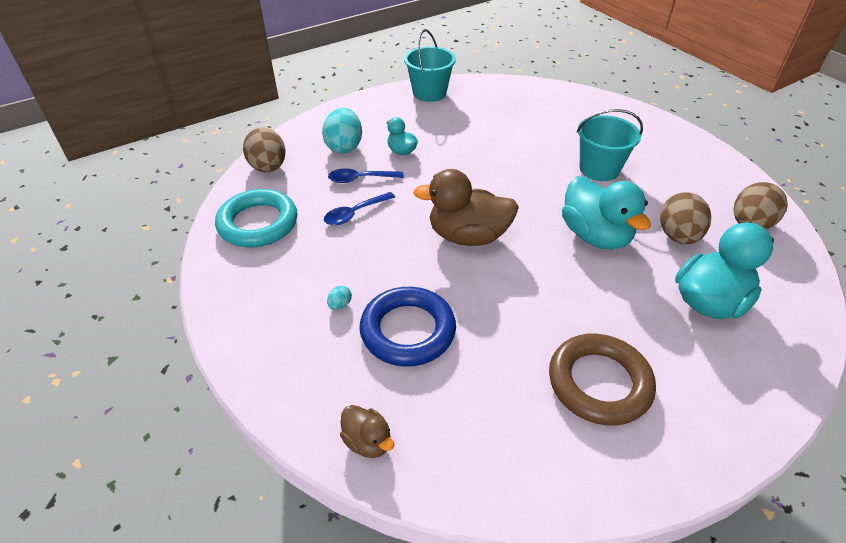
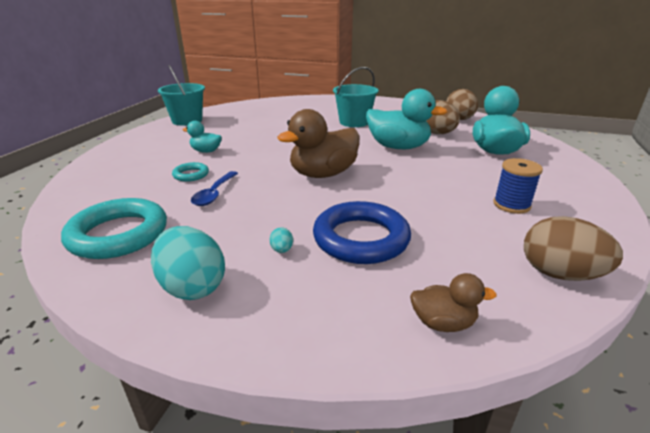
camera: 40 degrees left, 15 degrees down
(268, 168) = (82, 197): brown egg -> brown egg (559, 274)
(344, 147) = (149, 163): turquoise egg -> turquoise egg (192, 286)
(360, 179) = (191, 175): blue spoon -> turquoise ring
(599, 383) = (511, 205): brown ring -> blue spool

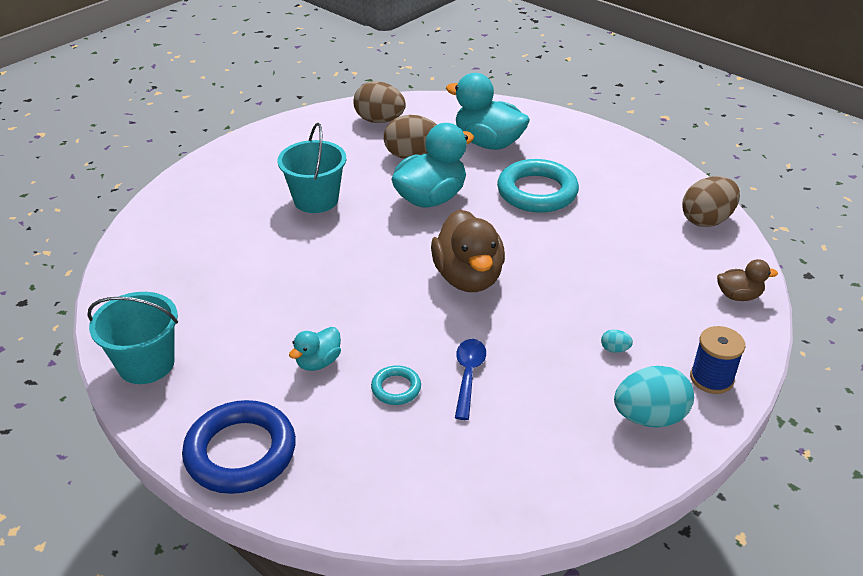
camera: 65 degrees left, 10 degrees up
(118, 234) = (527, 466): turquoise ring -> turquoise ring (537, 192)
(214, 194) = (468, 375): blue spoon -> blue spoon turned 120 degrees counterclockwise
(361, 238) = (617, 296): blue ring -> blue ring (240, 452)
(443, 323) = (738, 296): brown duck -> brown duck turned 60 degrees clockwise
(511, 205) = (604, 191): blue spool -> blue spool (711, 378)

